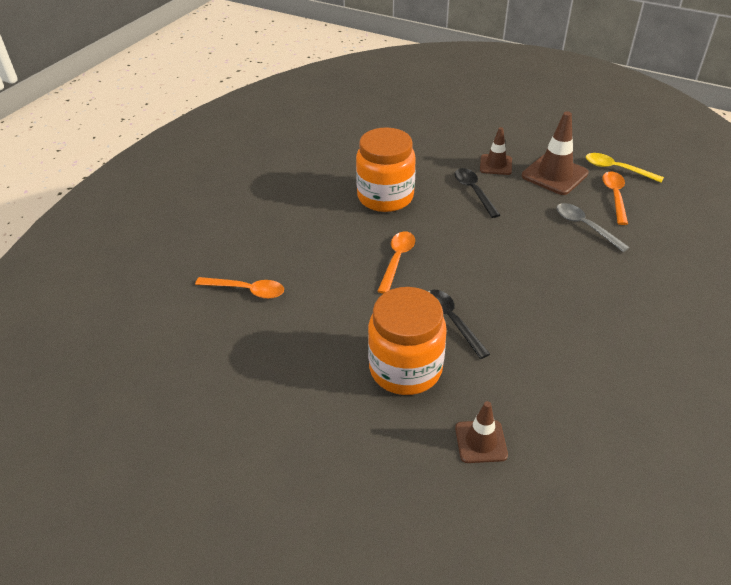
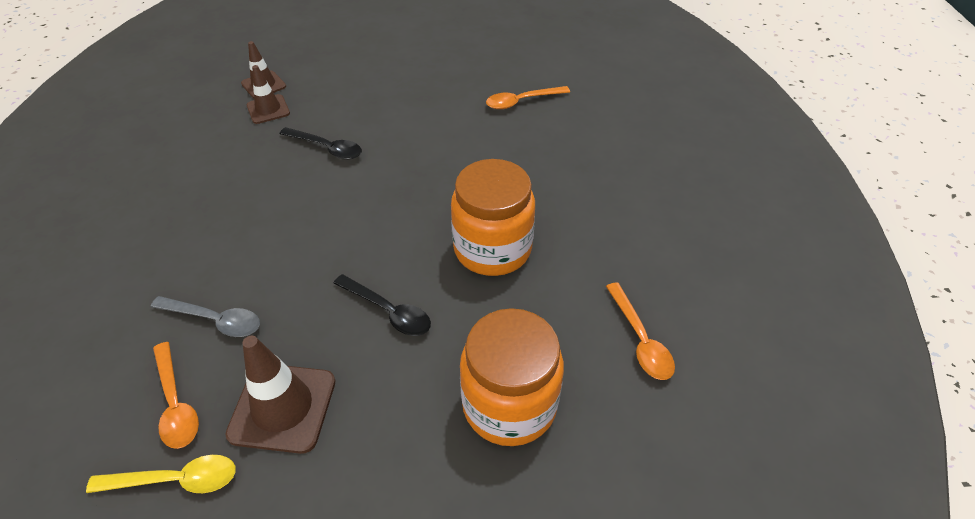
camera: 145 degrees right, 5 degrees up
(397, 260) = (416, 180): orange spoon -> orange spoon (640, 340)
(405, 368) = (344, 102): orange jar -> orange jar (509, 405)
(496, 165) = (384, 383): brown traffic cone -> brown traffic cone (268, 109)

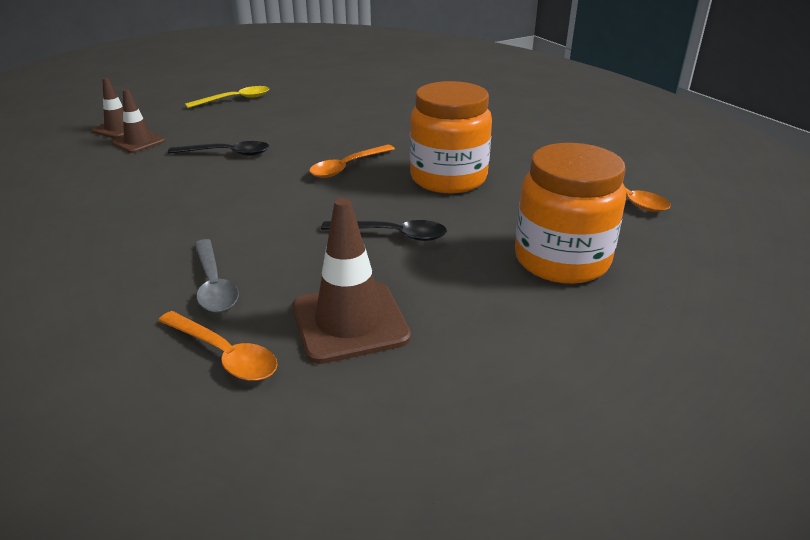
camera: 25 degrees left, 15 degrees down
(176, 480) = (281, 409): yellow spoon -> yellow spoon (235, 99)
(215, 320) = (214, 285): grey spoon -> grey spoon turned 75 degrees clockwise
(521, 101) = (385, 98): orange spoon -> orange spoon (347, 167)

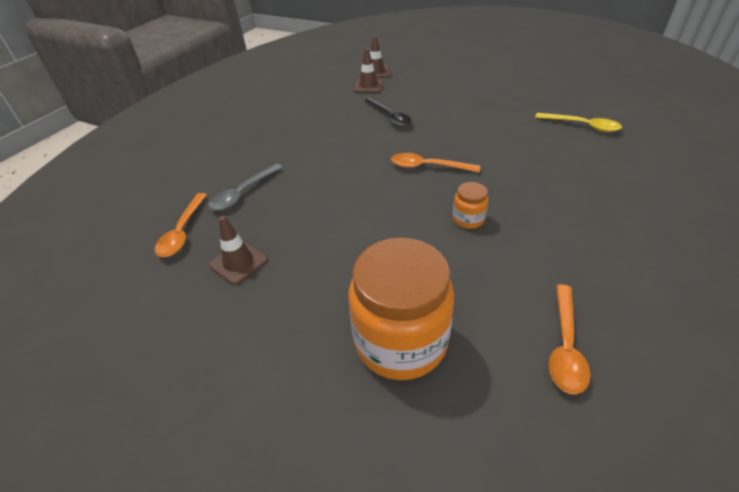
camera: 60 degrees right, 10 degrees up
(235, 99) = (465, 79): yellow spoon -> yellow spoon (582, 126)
(350, 322) = (238, 263): brown traffic cone -> brown traffic cone, size x0.62
(393, 235) = (355, 232): black spoon -> none
(448, 178) = (468, 219): orange jar -> orange jar, size x0.44

